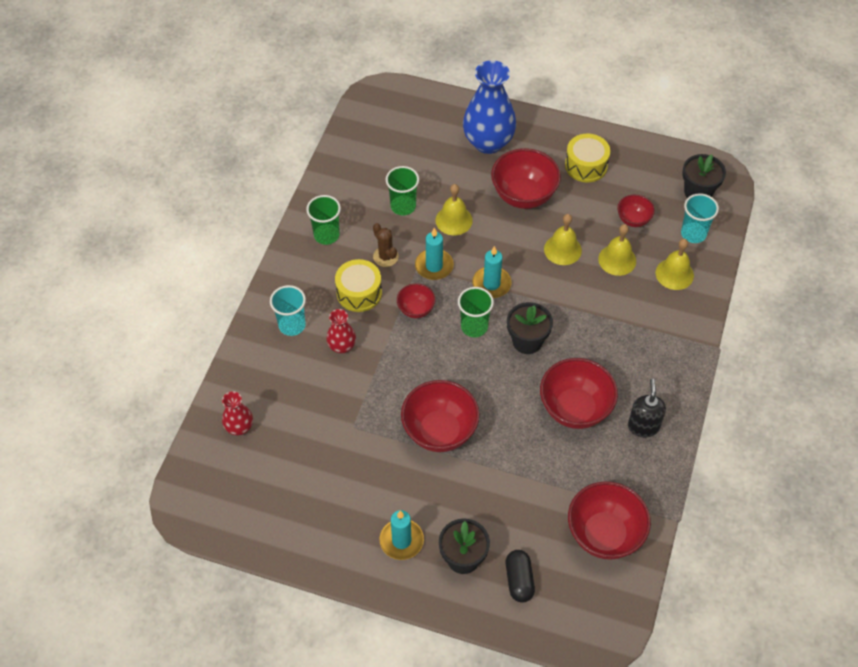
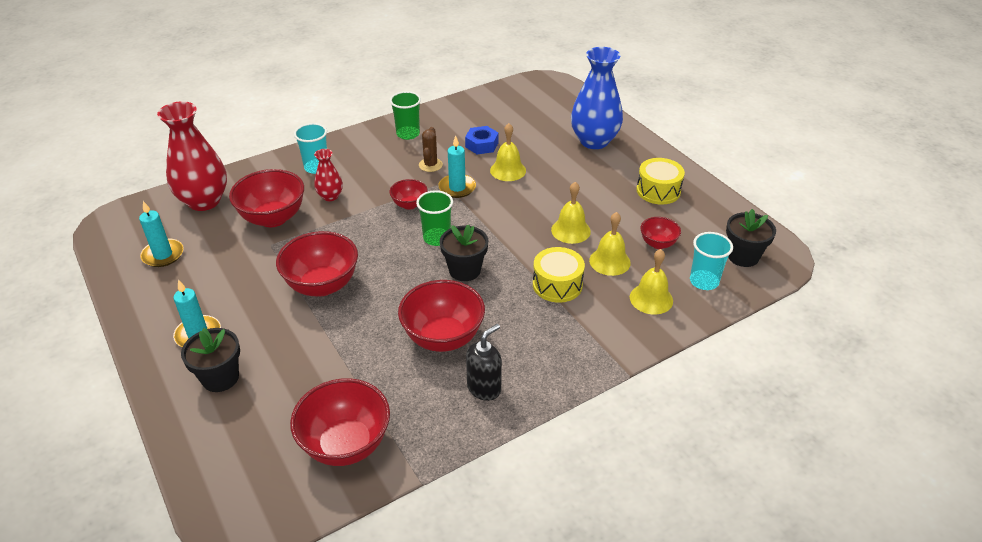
camera: 40 degrees right, 15 degrees down
(239, 427) = (204, 201): red vase -> red vase, size x2.00
(359, 293) = (384, 174): yellow drum -> yellow drum (557, 284)
(403, 206) = (482, 145): green cup -> blue nut
(491, 284) = (485, 220): turquoise candle -> turquoise candle (163, 255)
(519, 580) = (236, 425): black capsule -> none
(523, 195) = (582, 183): red bowl -> red bowl (273, 218)

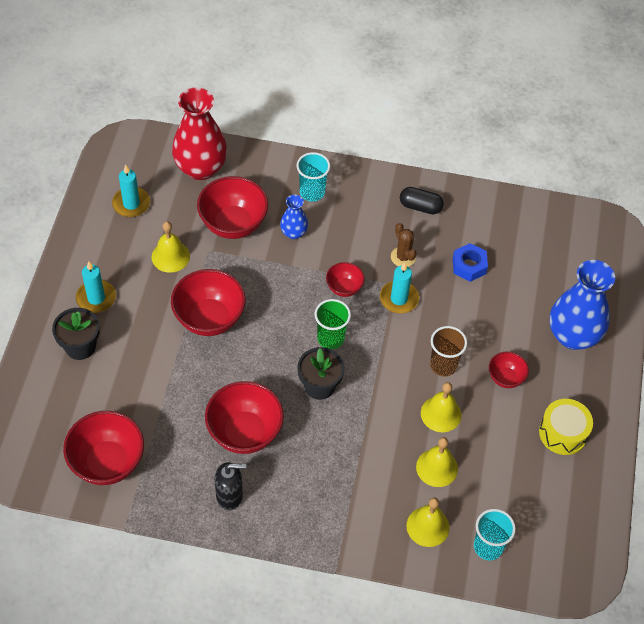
camera: 40 degrees right, 15 degrees up
(330, 196) = (294, 233): red vase -> blue vase
(408, 134) = (420, 207): green cup -> black capsule
(430, 165) = (403, 257): brown cactus -> brown cactus turned 75 degrees counterclockwise
(508, 170) = (460, 311): yellow bell -> yellow bell (170, 256)
(536, 204) = (443, 365): none -> brown cup
(557, 284) = (372, 455): yellow drum -> none
(658, 243) = (495, 483): red bowl -> red bowl (505, 378)
(743, 256) = (550, 552): black flower pot -> none

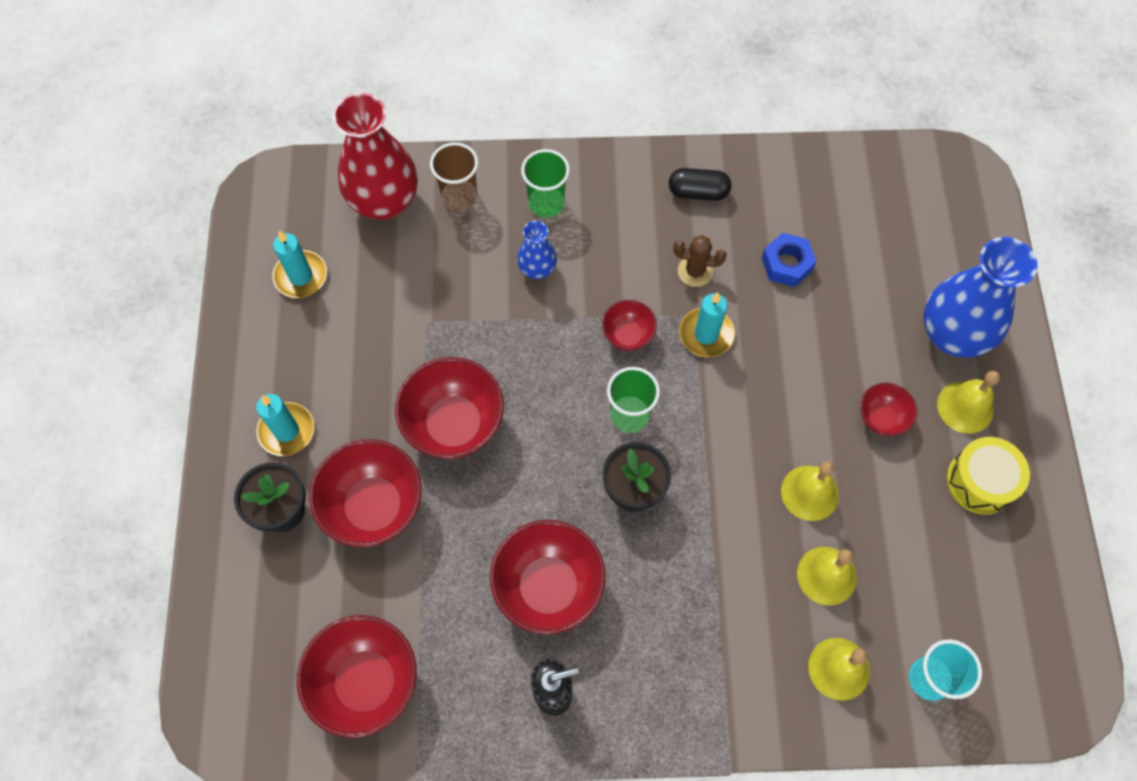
camera: 10 degrees left, 10 degrees up
(170, 256) = (376, 343): yellow bell -> yellow bell (965, 407)
(233, 224) = (451, 274): red bowl -> red bowl (374, 507)
(312, 192) = (546, 203): turquoise cup -> green cup
(403, 257) = (695, 271): brown cactus -> brown cactus turned 45 degrees counterclockwise
(443, 365) = (793, 419): brown cup -> brown cup (459, 197)

